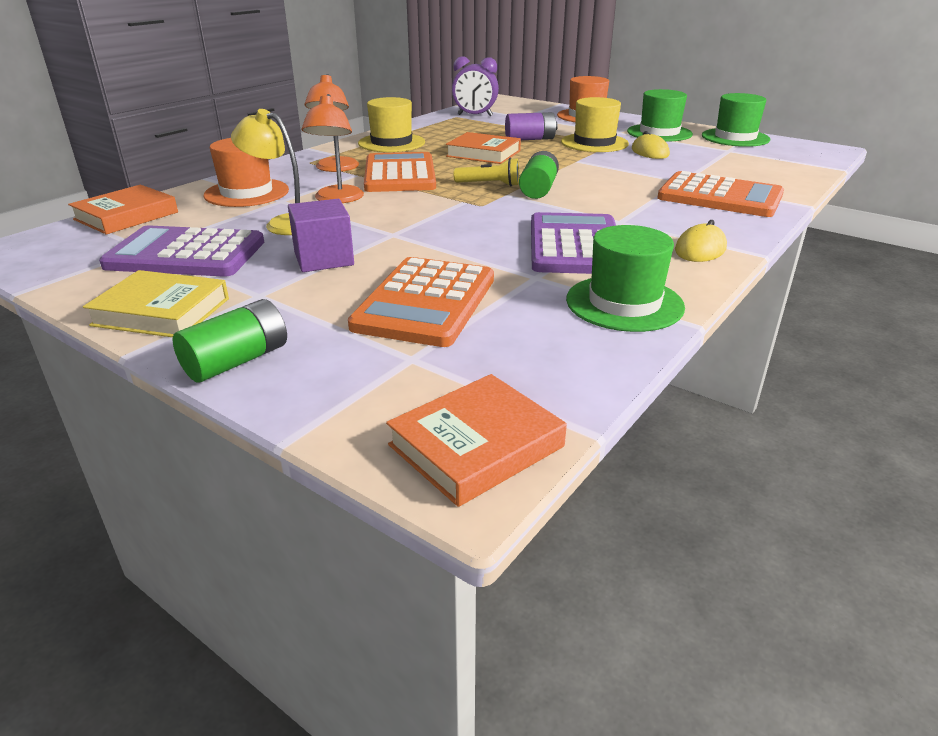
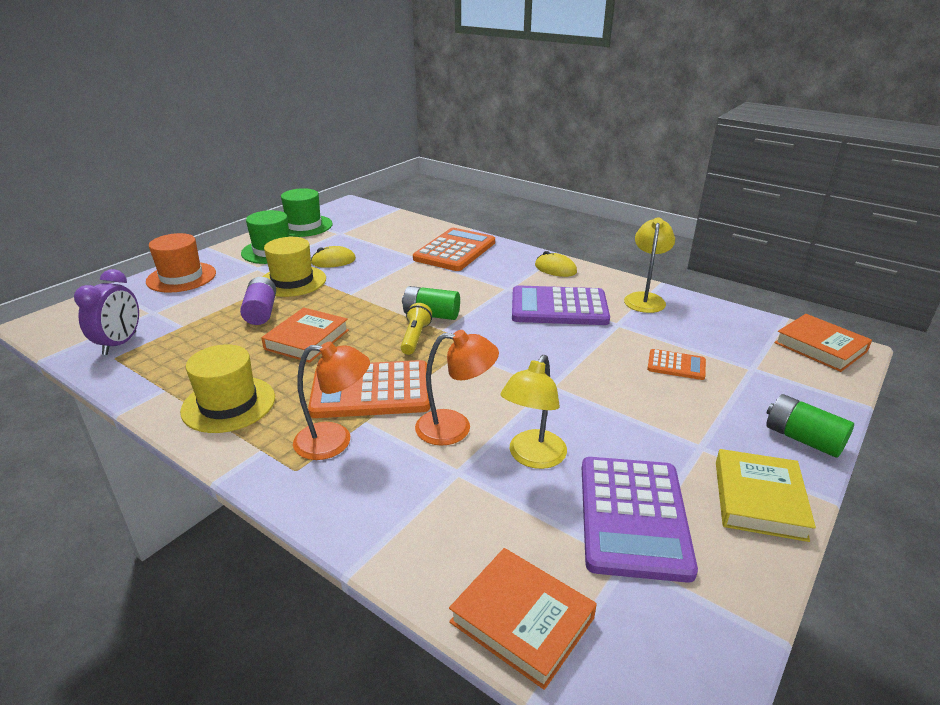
camera: 90 degrees left, 0 degrees up
(247, 193) = (426, 508): orange hat -> none
(324, 259) = (616, 419): purple cube -> none
(425, 302) = (676, 365): orange calculator -> orange calculator, size x0.50
(624, 303) = (645, 299): green hat -> yellow lamp

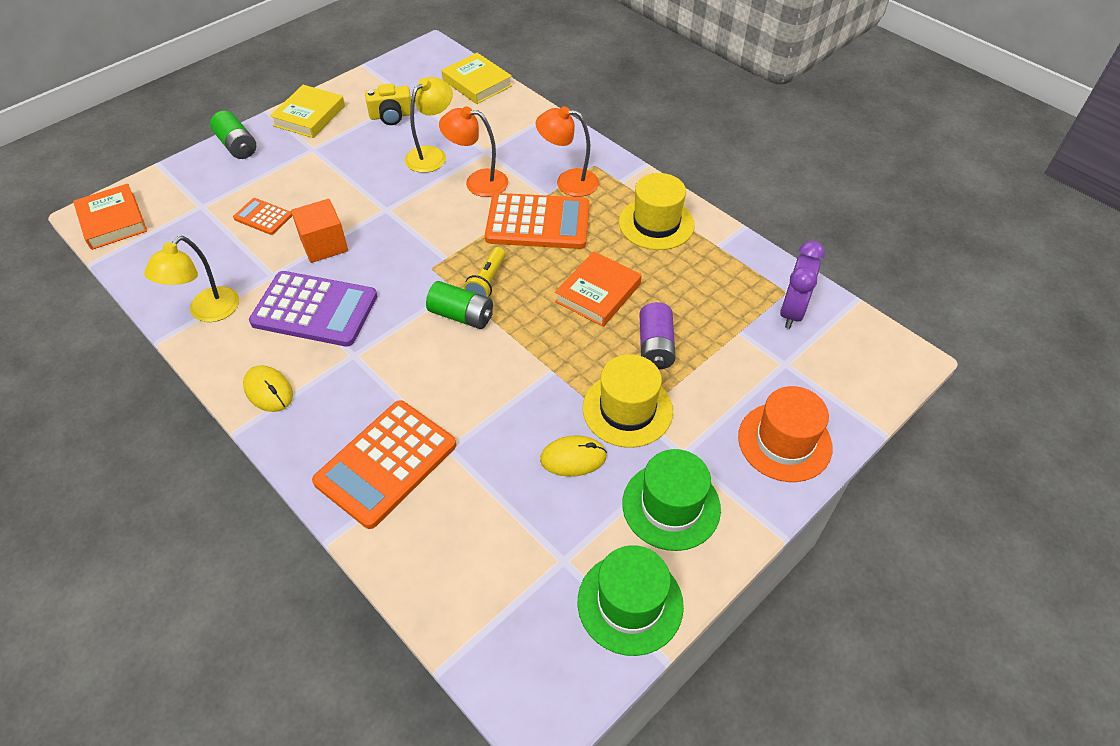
camera: 170 degrees left, 20 degrees up
(522, 620) = (477, 83): orange book -> yellow book
(590, 349) = (324, 245): none -> orange cube
(633, 517) = (391, 116): purple calculator -> yellow camera

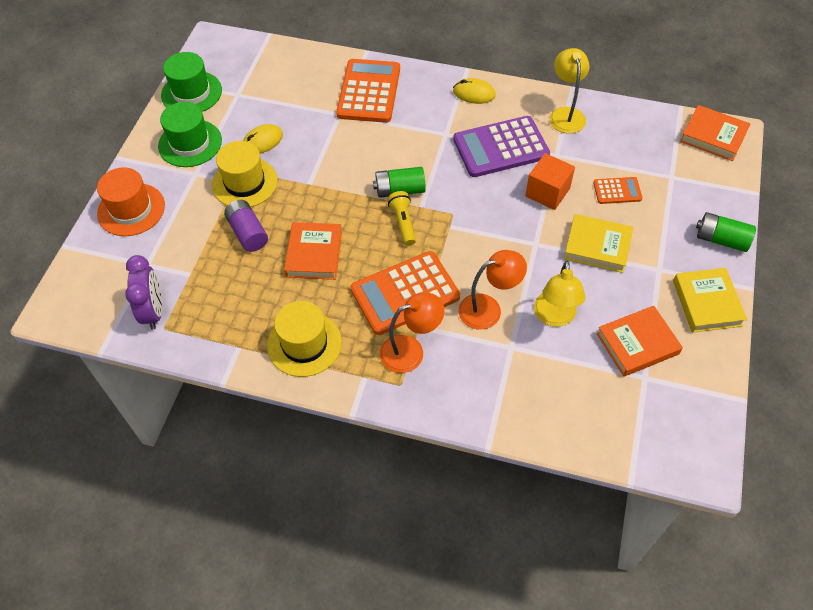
camera: 150 degrees right, 5 degrees up
(391, 116) = (637, 344): yellow camera -> orange book
(477, 83) = (604, 438): yellow book -> yellow book (597, 246)

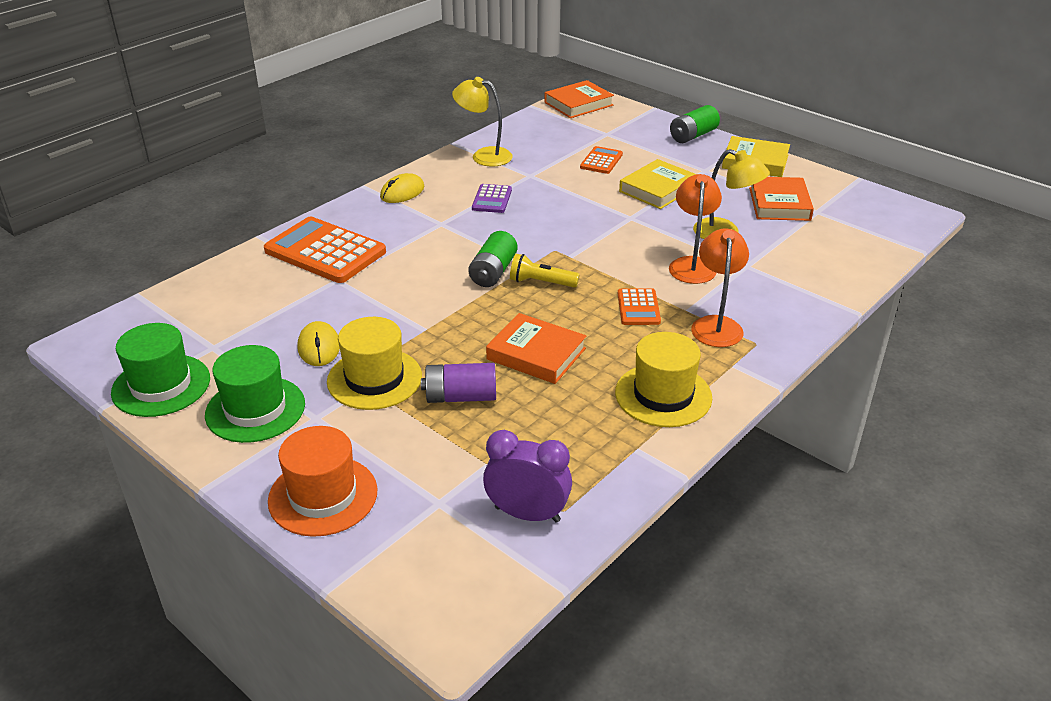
camera: 65 degrees left, 20 degrees down
(405, 293) = (638, 308): orange calculator -> orange calculator, size x0.50
(501, 147) = (492, 199): purple calculator -> purple calculator, size x0.50
(547, 192) = (573, 193): orange cube -> none

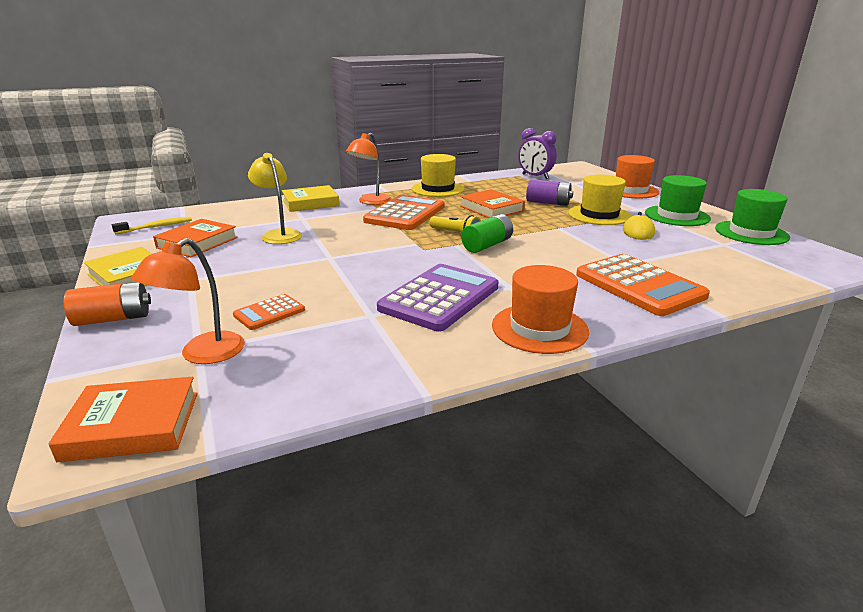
camera: 155 degrees left, 10 degrees down
(402, 192) = (539, 328): yellow mouse -> orange hat
(484, 156) = (399, 356): yellow lamp -> none
(492, 199) = (439, 298): purple calculator -> purple calculator, size x1.99
(638, 308) = (405, 214): orange calculator -> orange calculator, size x1.99
(658, 189) = (266, 273): yellow book -> yellow book (310, 203)
(692, 265) = (336, 224): orange lamp -> orange lamp (202, 354)
(693, 136) = (113, 319): green battery -> orange battery
(864, 212) = (156, 227): none -> yellow toothbrush

